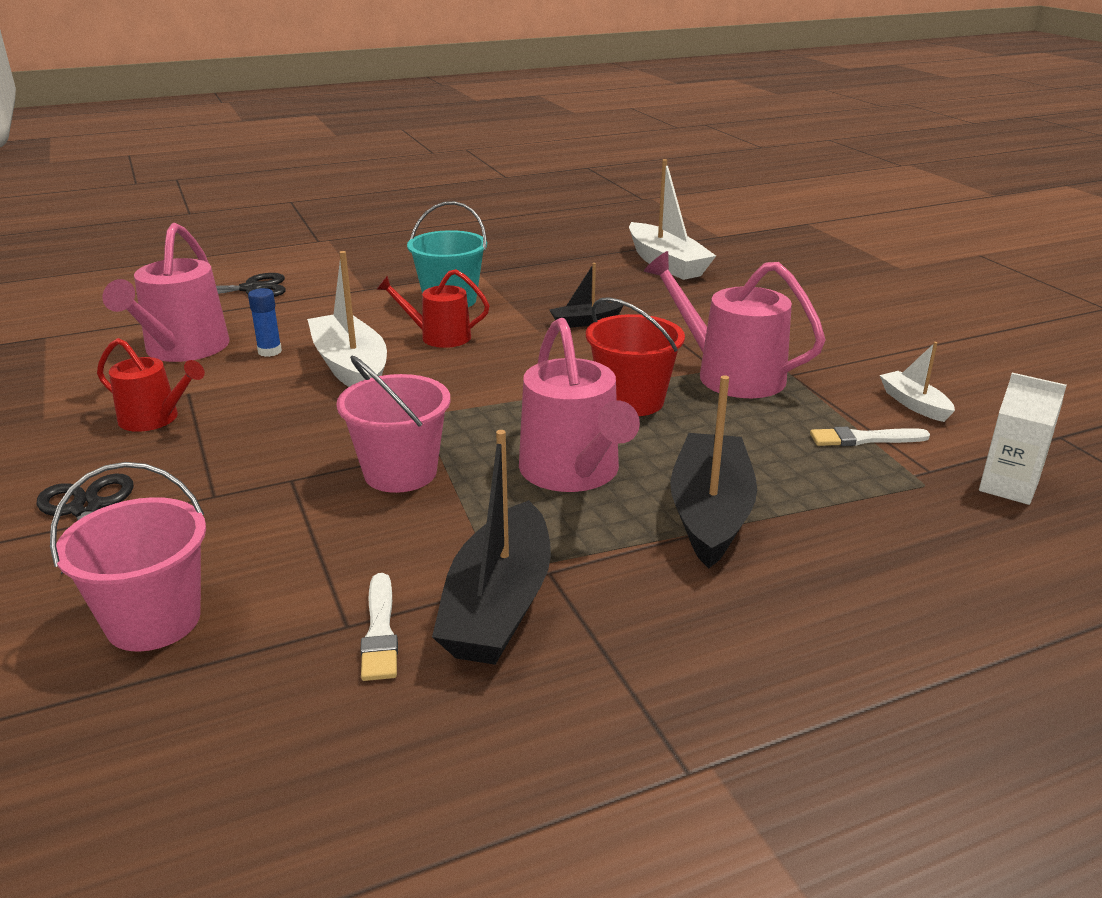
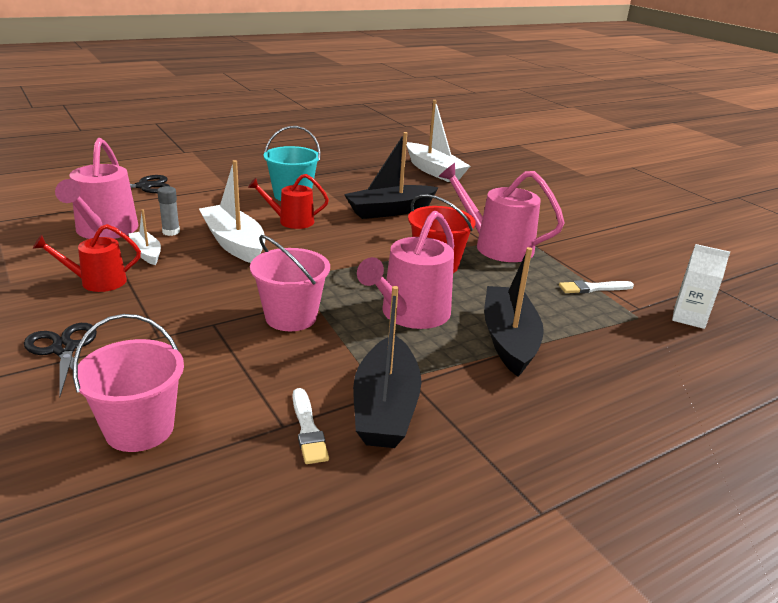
camera: 10 degrees left, 0 degrees up
(154, 419) = (97, 282): red watering can -> red watering can turned 150 degrees clockwise
(269, 351) = (171, 232): blue glue stick -> grey glue stick
(573, 472) = (411, 314): pink watering can -> pink watering can turned 60 degrees clockwise
(585, 322) = (390, 211): black boat -> black boat, size x1.88
(914, 404) = (618, 265): white boat -> white boat (146, 253)

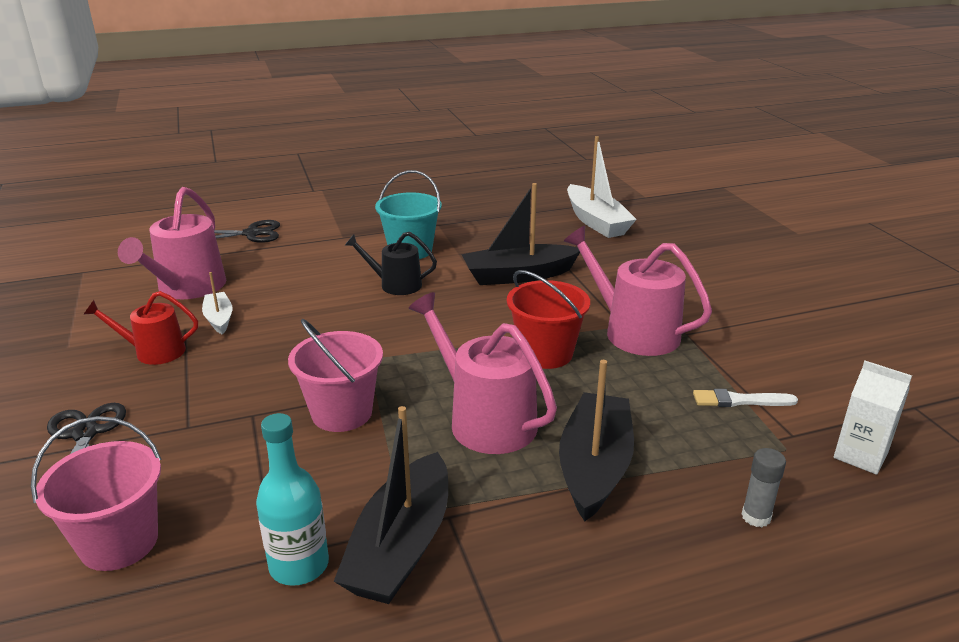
camera: 15 degrees right, 0 degrees up
(171, 232) = (256, 293): grey glue stick -> grey glue stick (756, 517)
(234, 243) = (319, 311): white boat -> none
(292, 221) = (396, 285): red watering can -> black watering can
(308, 429) = (299, 565): white brush -> turquoise bottle
(411, 314) = (485, 420): pink watering can -> pink watering can turned 90 degrees clockwise

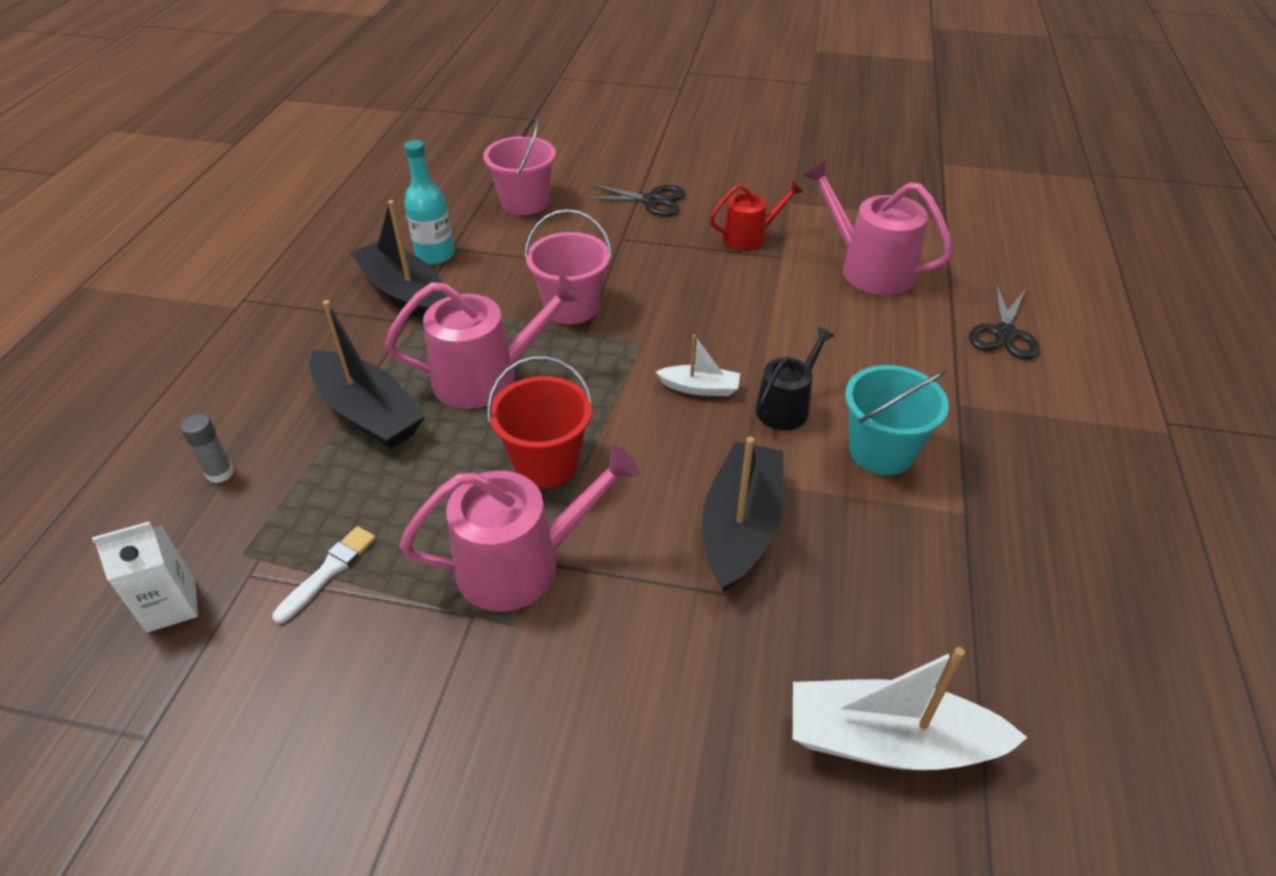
camera: 120 degrees right, 15 degrees up
(154, 352) = (749, 237): red watering can -> red watering can turned 45 degrees clockwise
(219, 319) = (787, 277): white boat -> white boat (699, 388)

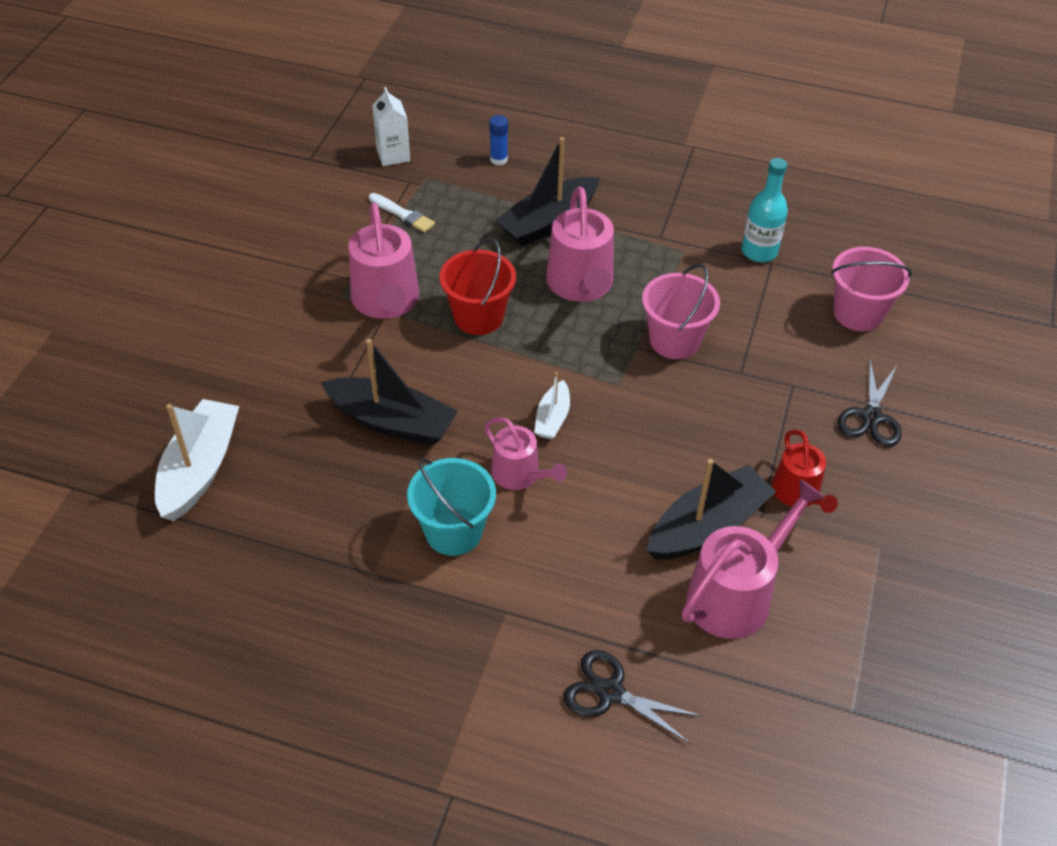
camera: 95 degrees right, 5 degrees up
(220, 473) = (498, 159): grey glue stick -> blue glue stick
(405, 294) = (698, 235): black boat -> black boat (707, 526)
(786, 407) = (520, 474): black watering can -> pink watering can

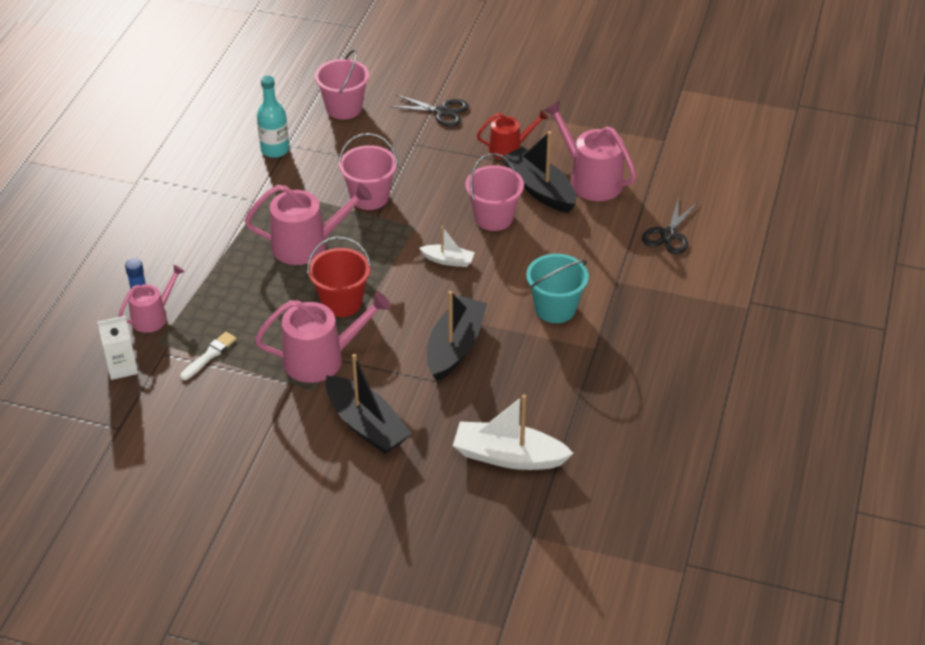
camera: 90 degrees left, 5 degrees down
(520, 474) = (502, 276): pink watering can -> pink watering can (153, 317)
(548, 222) = (229, 263): black boat -> black boat (366, 425)
(640, 470) = (494, 218): none -> pink bucket

